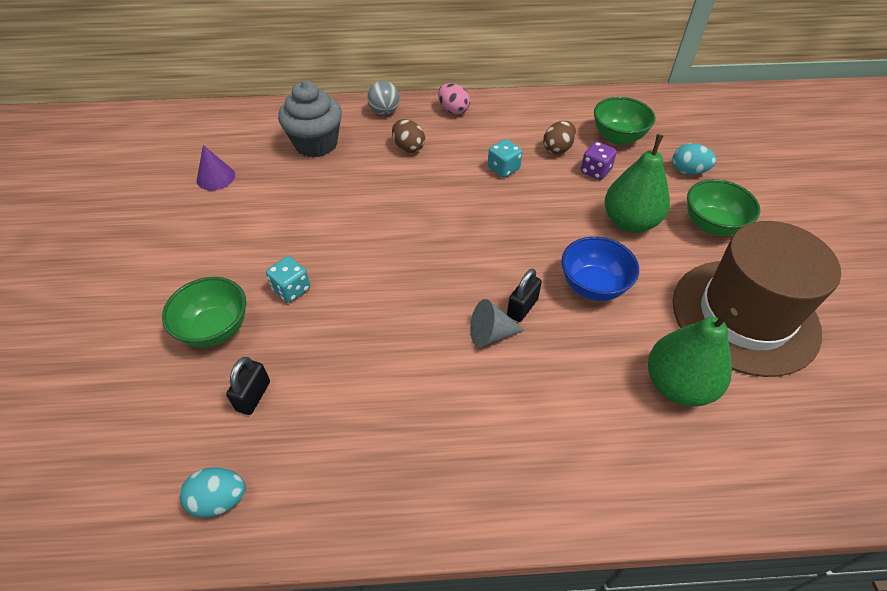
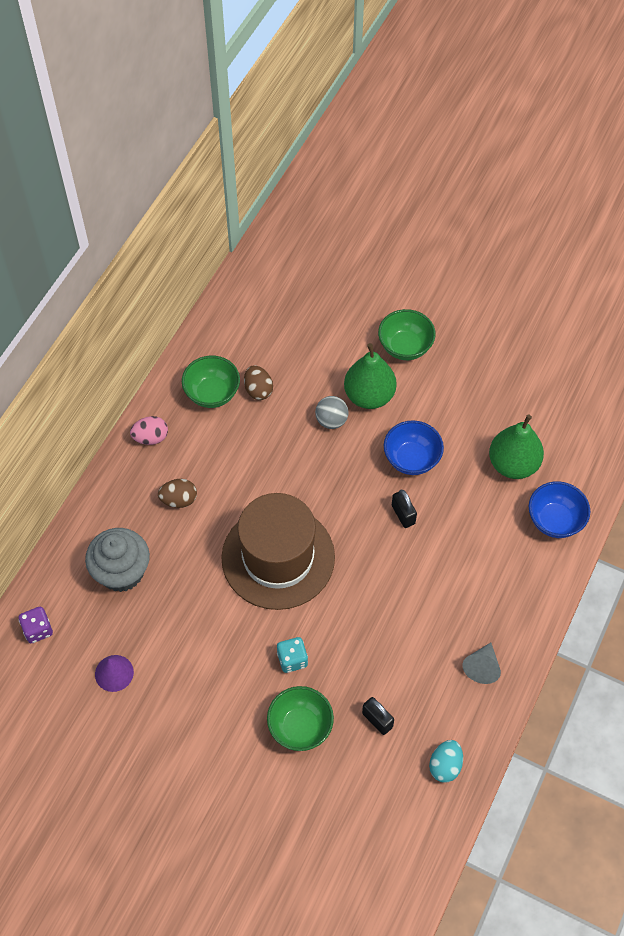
camera: 60 degrees left, 10 degrees up
(384, 112) = (112, 494): grey ball -> grey ball (331, 420)
(491, 334) = (413, 547): grey cone -> grey cone (482, 667)
(503, 169) = (255, 443): turquoise dice -> none
(595, 171) = (302, 381): purple dice -> purple dice (38, 630)
(618, 137) = (274, 338): green bowl -> green bowl (212, 393)
(646, 471) = (555, 520): none -> blue bowl
(688, 171) = (344, 320): turquoise egg -> none
(744, 316) = (488, 389): brown hat -> brown hat (278, 557)

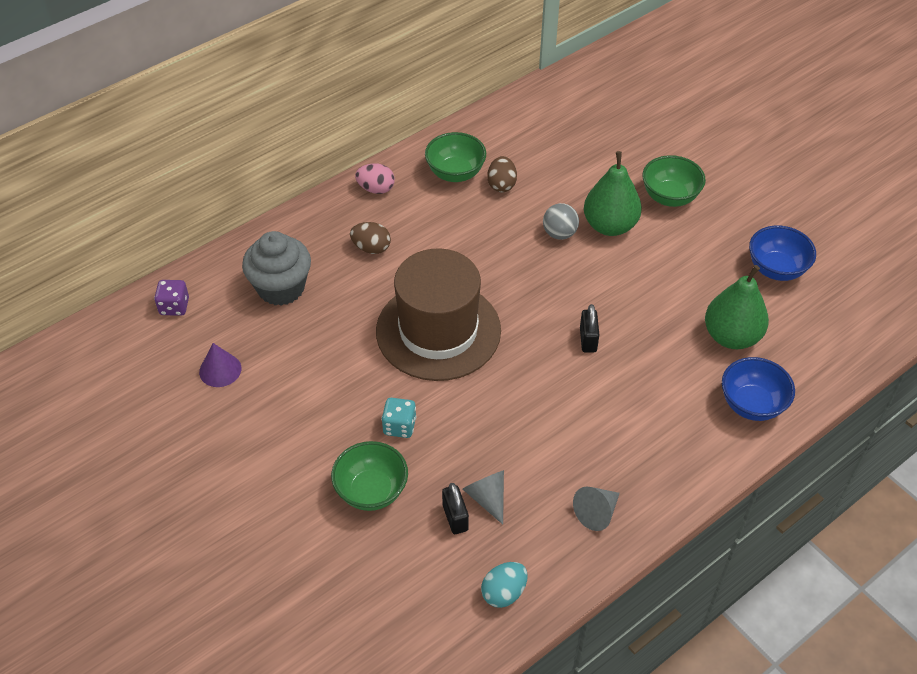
camera: 25 degrees right, 10 degrees down
(393, 692) = (487, 498): none -> grey cone
(411, 459) = (624, 294): blue bowl -> blue bowl (776, 269)

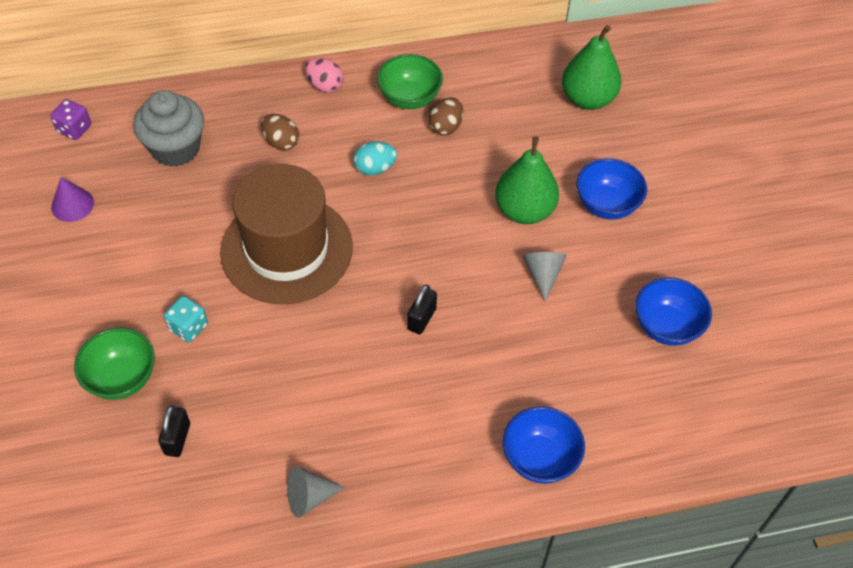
camera: 25 degrees right, 5 degrees up
(487, 498) = (219, 433): grey cone -> grey cone (543, 274)
(504, 593) = (170, 533): turquoise egg -> turquoise egg (375, 168)
(559, 234) = (468, 199): grey ball -> none
(669, 197) = (606, 205): green bowl -> blue bowl
(731, 336) = (569, 378): green pear -> green pear (587, 99)

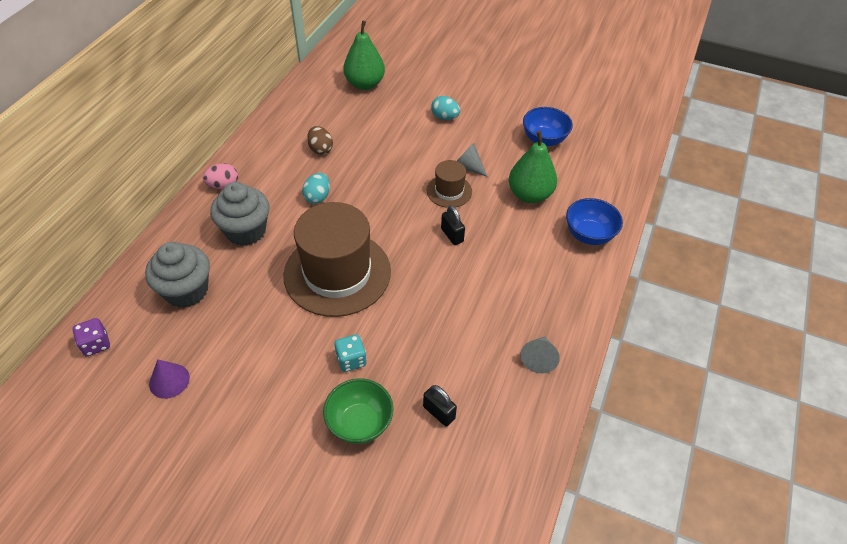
camera: 55 degrees left, 5 degrees down
(281, 142) = (246, 231): brown egg -> grey cupcake
(409, 98) = (280, 153): green bowl -> none
(487, 278) = (449, 191): none -> brown hat
(524, 210) = (416, 150): green pear -> green pear (529, 195)
(606, 205) = (445, 117): blue bowl -> turquoise egg

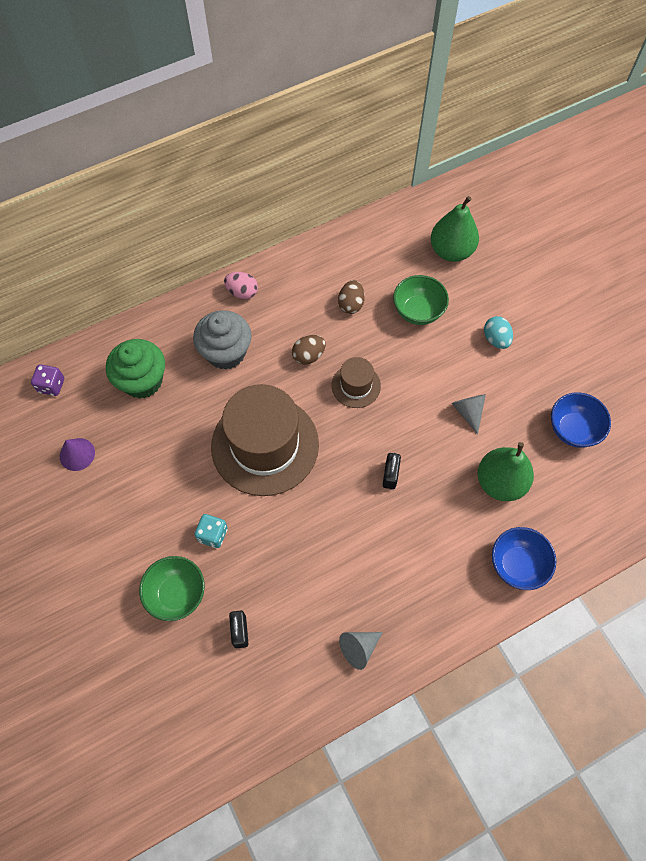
camera: 40 degrees right, 15 degrees up
(186, 291) = (142, 381): grey cupcake -> green cupcake
(318, 197) = (308, 356): turquoise egg -> brown egg
(375, 129) = (418, 311): none -> green bowl
(449, 191) = (428, 426): brown hat -> brown hat (356, 386)

